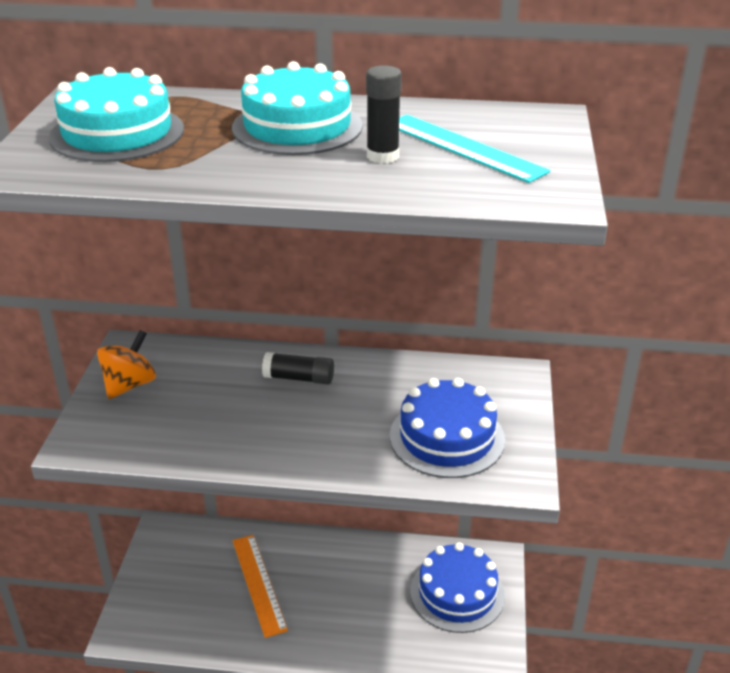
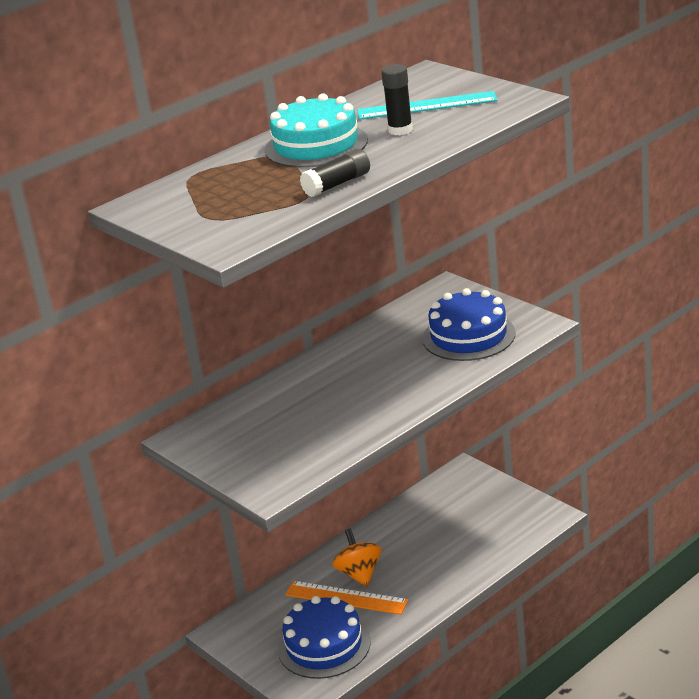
camera: 45 degrees left, 5 degrees down
(117, 133) = (225, 203): turquoise cake -> none
(129, 385) = (231, 449): orange spinning top -> orange spinning top (359, 574)
(299, 378) = (329, 372): black glue stick -> black glue stick (337, 184)
(457, 593) = (470, 503): blue cake -> blue cake (324, 645)

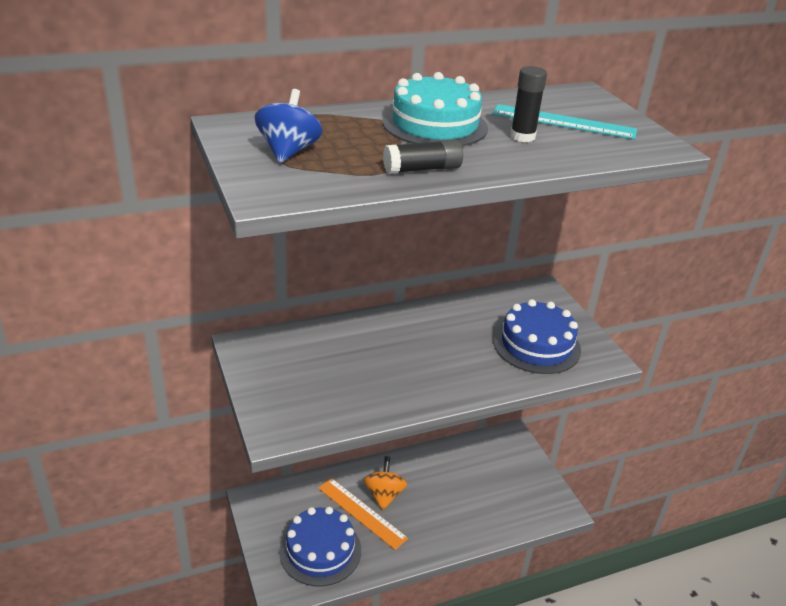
camera: 15 degrees right, 5 degrees up
(209, 209) = (288, 151): none -> blue spinning top

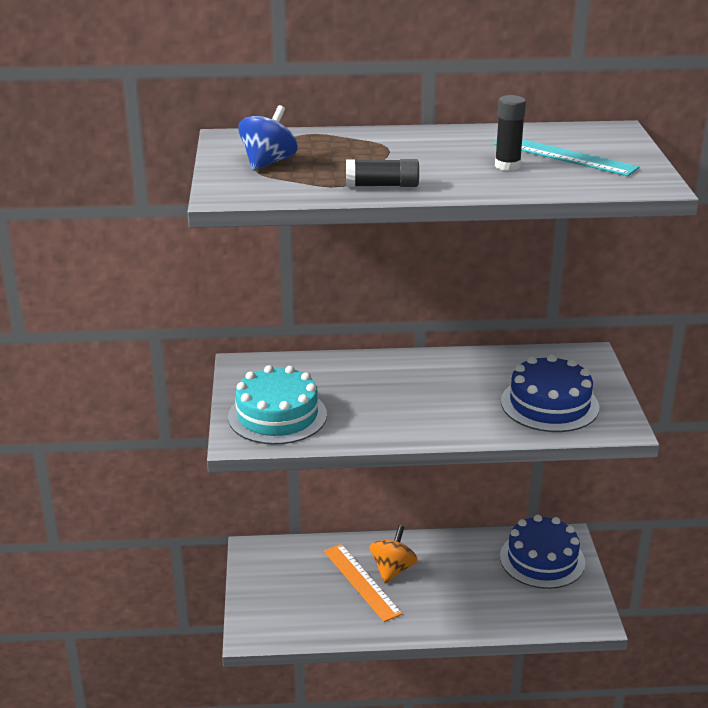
camera: 20 degrees right, 5 degrees down
(320, 550) = (304, 607): blue cake -> blue cake (542, 559)
(435, 125) = (425, 150): turquoise cake -> turquoise cake (277, 416)

